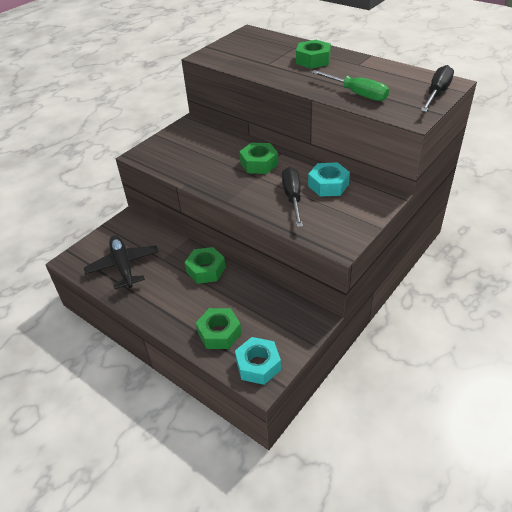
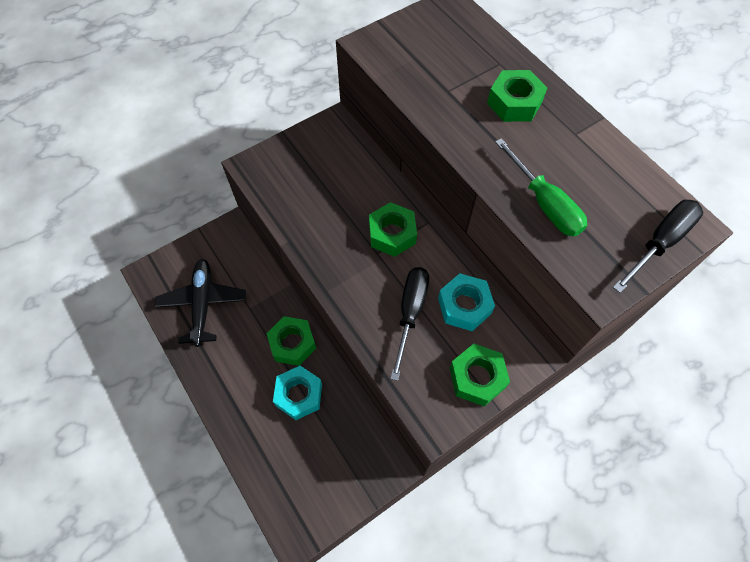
camera: 15 degrees right, 20 degrees up
(219, 333) = (275, 446): green nut -> green nut (477, 377)
(258, 365) = (301, 509): turquoise nut -> turquoise nut (299, 395)

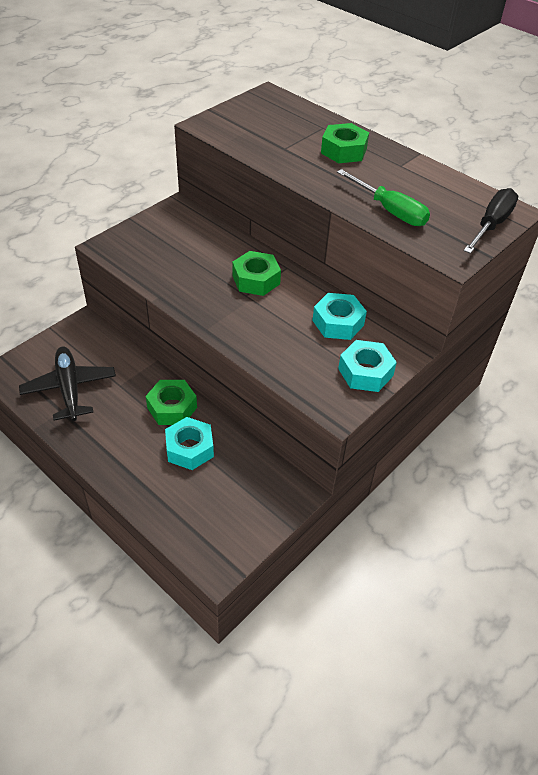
camera: 15 degrees left, 15 degrees down
(410, 313) = (290, 334): black screwdriver -> none
(477, 377) = (365, 372): green nut -> turquoise nut

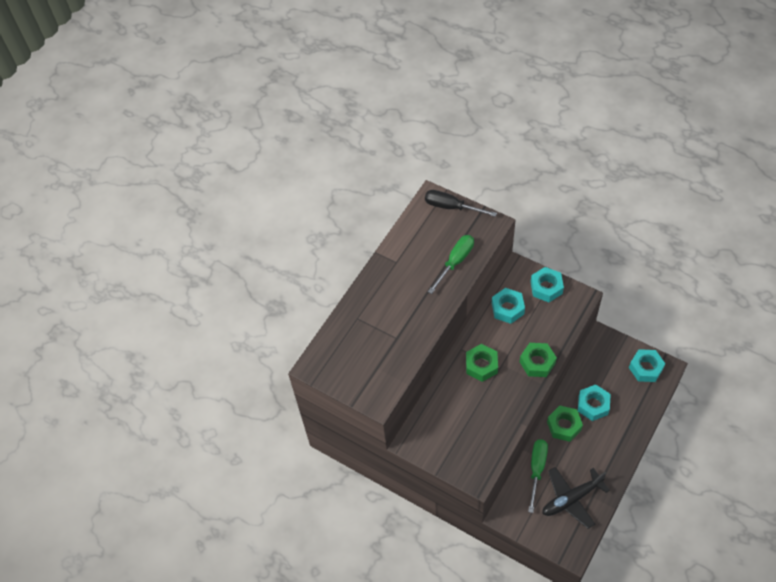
camera: 95 degrees left, 10 degrees up
(125, 365) = (536, 469): none -> green screwdriver
(226, 536) = (645, 368): none -> turquoise nut
(343, 151) = (388, 299): green nut -> green nut (537, 362)

